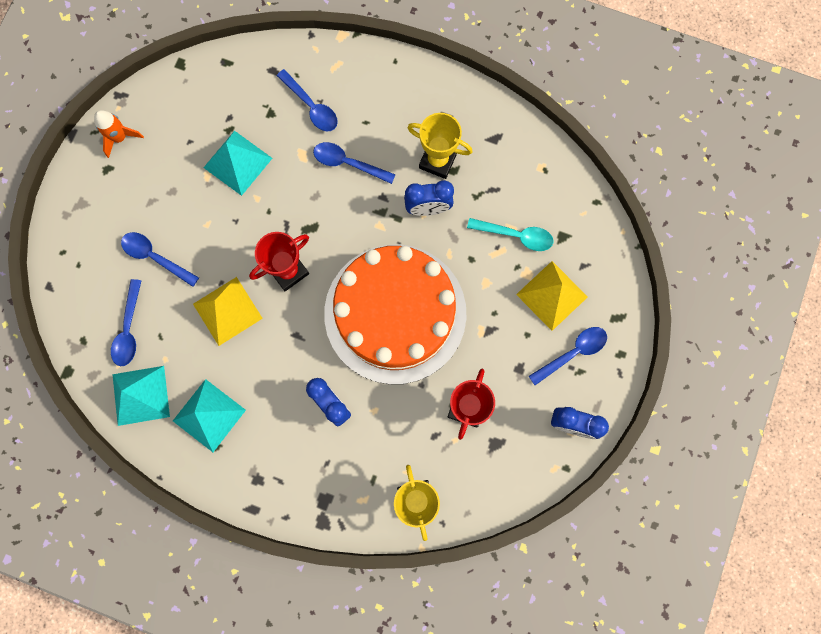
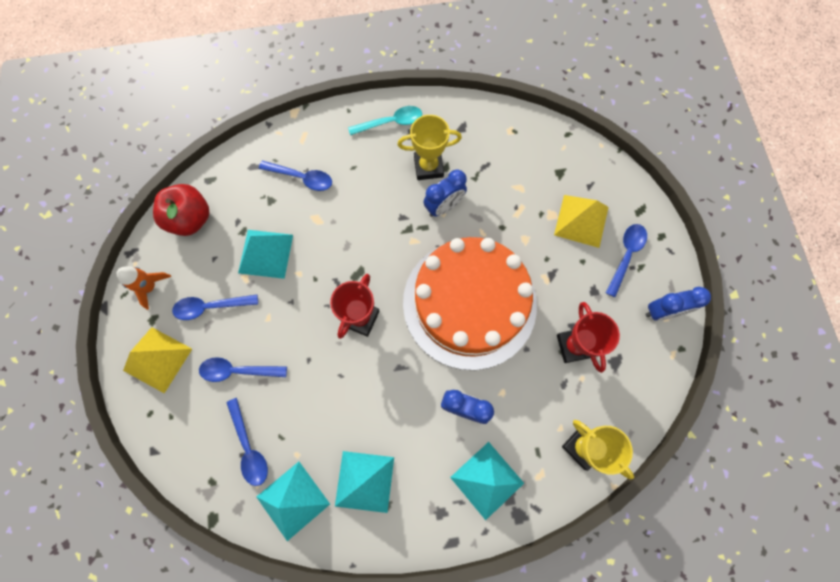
camera: 30 degrees left, 5 degrees down
(189, 92) = (191, 219): none -> red apple
(227, 311) = (328, 380): yellow pyramid -> yellow pyramid (158, 359)
(314, 476) = (487, 480): none -> turquoise pyramid
(348, 163) = (358, 206): blue spoon -> blue spoon (211, 307)
(515, 235) = (524, 191): turquoise spoon -> turquoise spoon (391, 122)

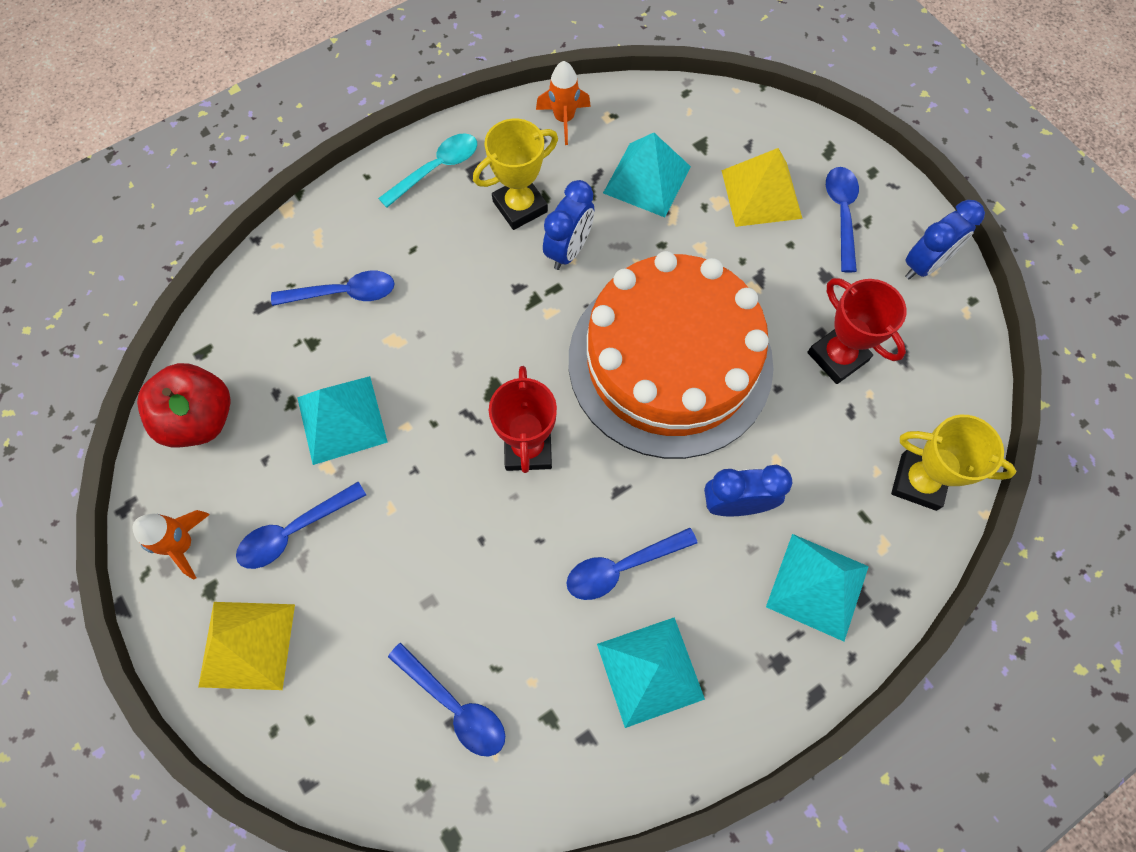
camera: 25 degrees left, 5 degrees down
(238, 371) = (382, 603): blue spoon -> blue spoon (622, 567)
(293, 500) = (559, 750): turquoise pyramid -> turquoise pyramid (646, 179)
(482, 121) = (564, 119): none -> orange rocket

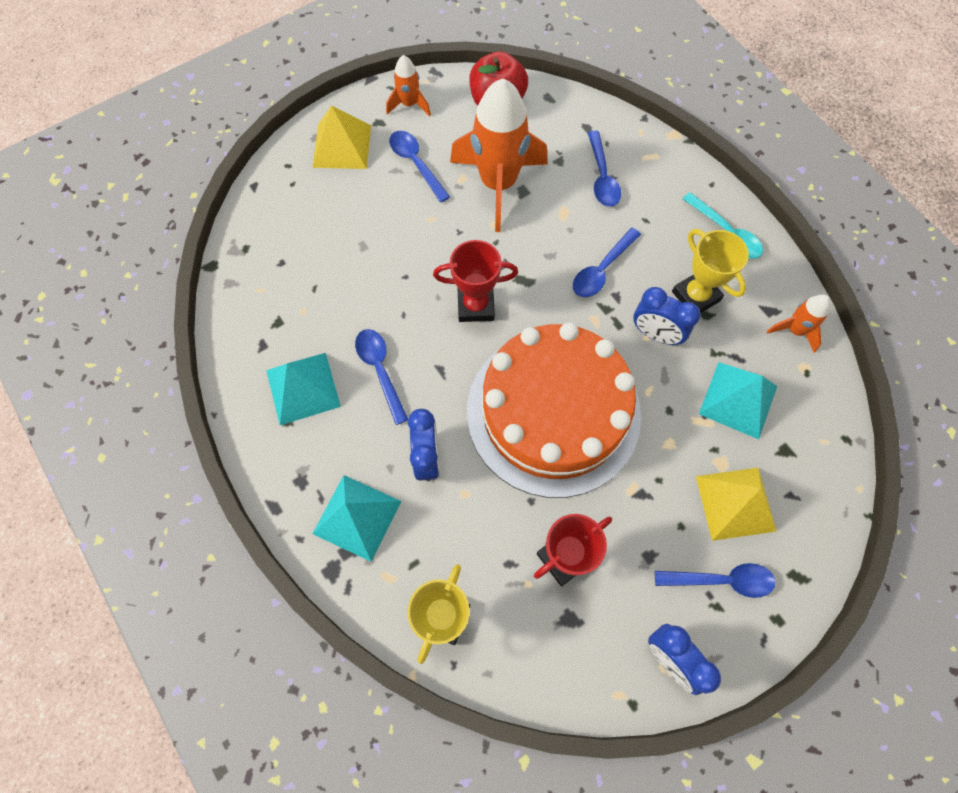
camera: 90 degrees right, 0 degrees up
(342, 419) = (498, 184): turquoise pyramid -> orange rocket
(455, 705) = (292, 264): blue spoon -> blue spoon (602, 269)

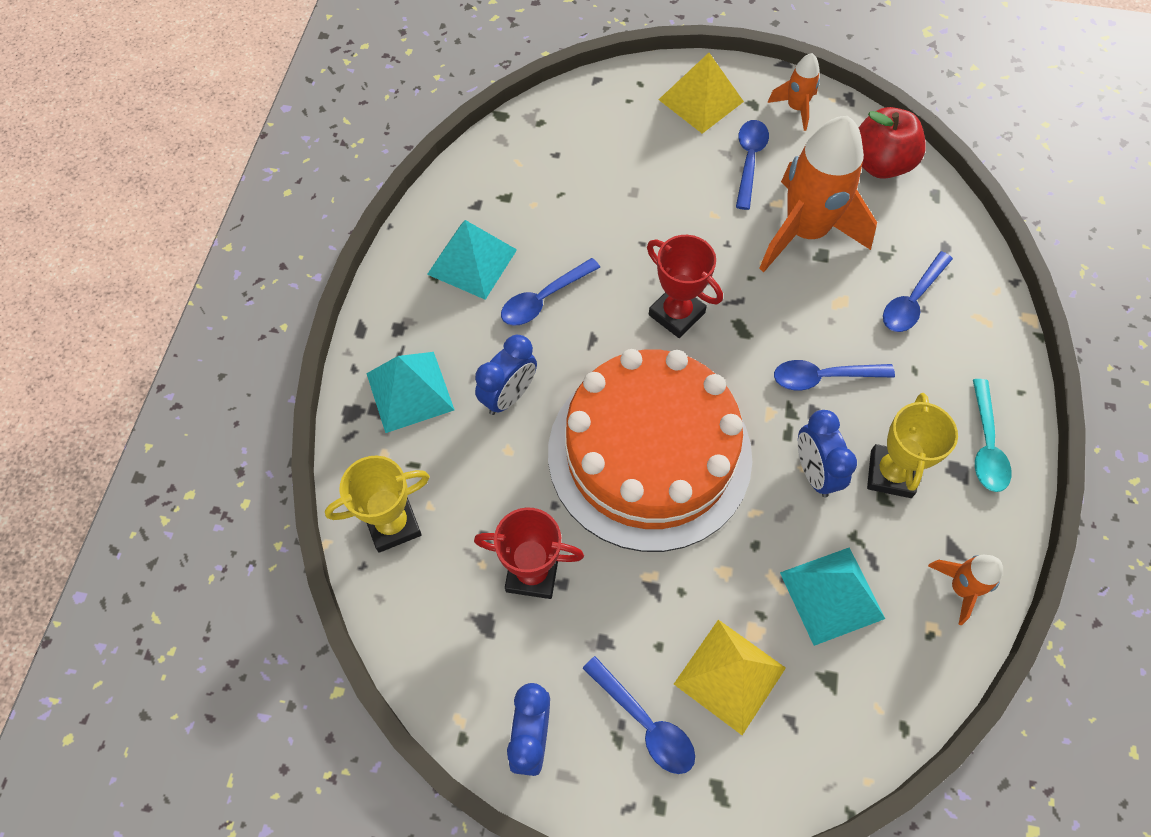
camera: 45 degrees right, 5 degrees down
(380, 371) = (544, 299): blue spoon -> blue spoon turned 150 degrees counterclockwise

